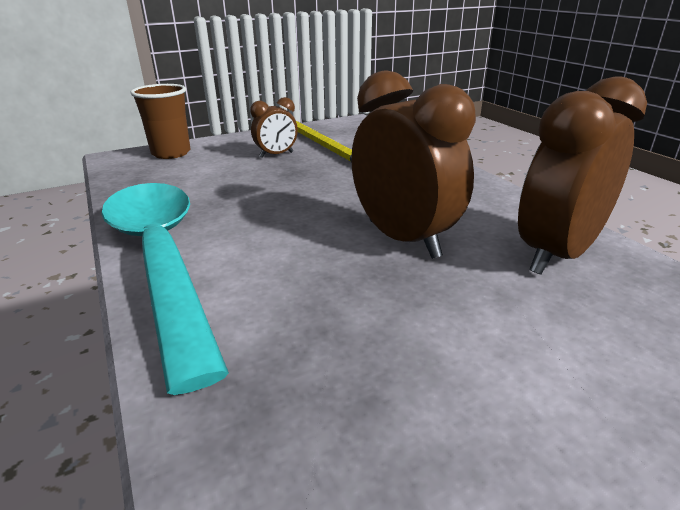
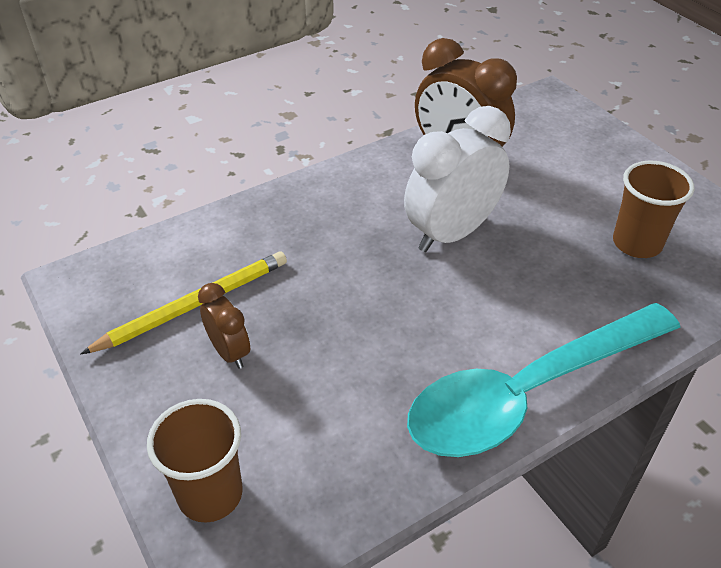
camera: 95 degrees left, 15 degrees up
(384, 404) = (637, 243): none -> brown cup
(403, 239) = (451, 233): brown clock -> white clock

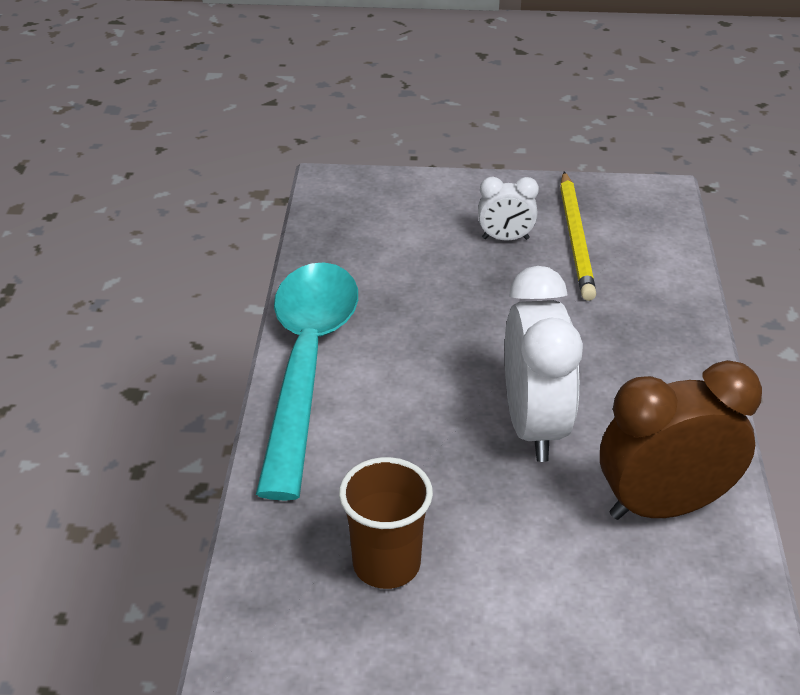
camera: 125 degrees right, 5 degrees down
(210, 494) = (390, 194): brown cup -> none
(229, 352) = (505, 238): brown clock -> white clock

